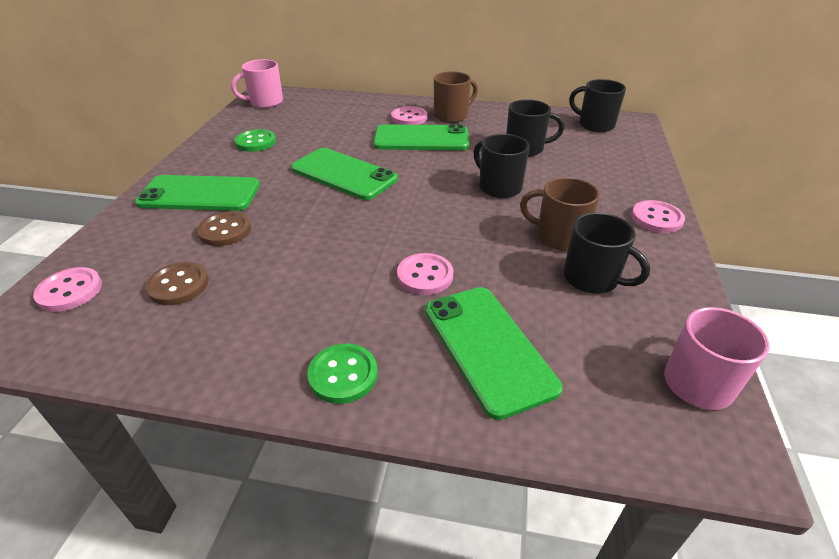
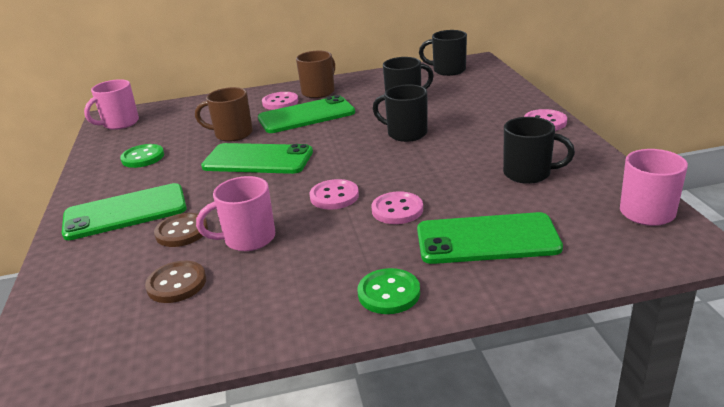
camera: 20 degrees left, 10 degrees down
(70, 291) = (64, 323): pink button -> pink button (334, 196)
(270, 259) = (248, 239): none -> pink mug
(488, 347) = (487, 239): green phone -> green phone turned 45 degrees counterclockwise
(558, 237) = (482, 154): brown mug -> brown mug (232, 134)

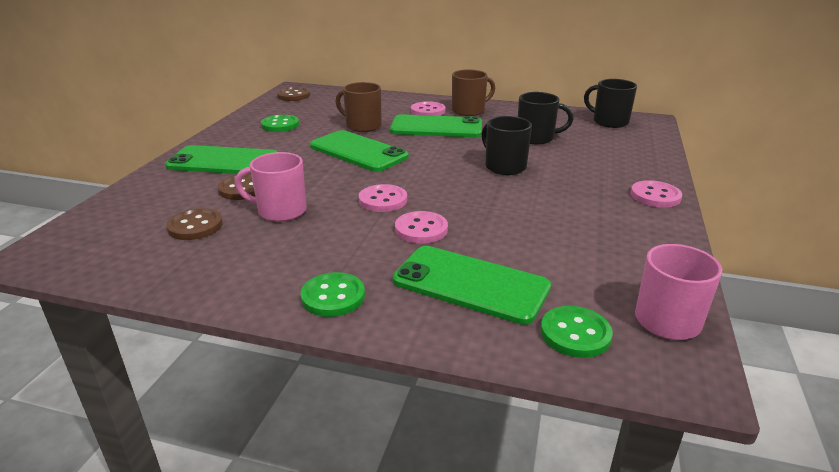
camera: 25 degrees right, 0 degrees up
(120, 123) = (293, 95): pink mug -> brown button
(528, 173) = (581, 239): black mug -> none
(599, 246) = (575, 334): none -> green button

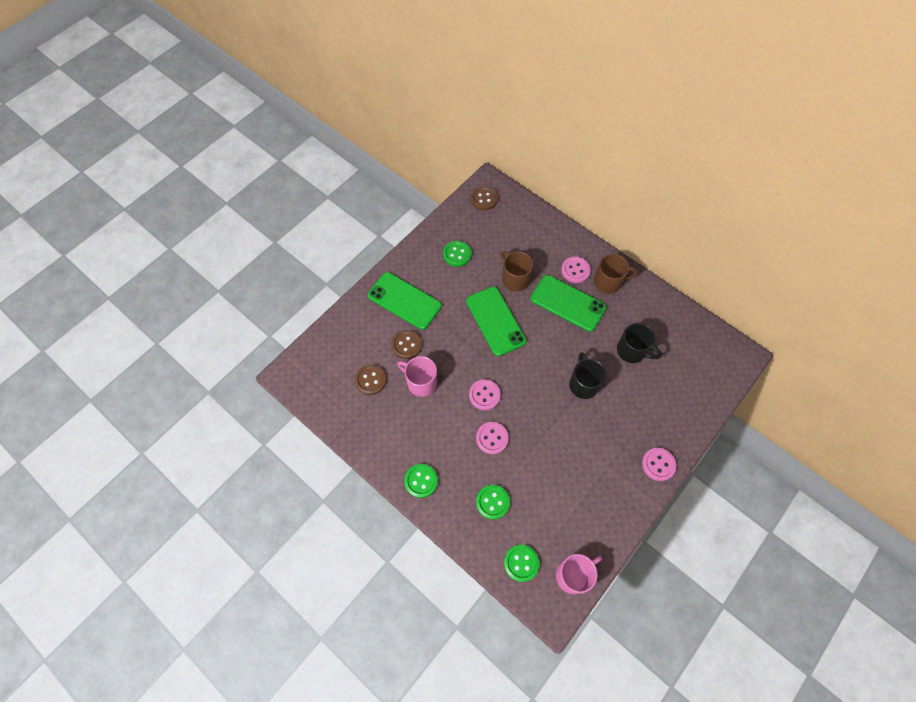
camera: 25 degrees right, 35 degrees up
(470, 284) = (492, 502): green phone -> green button
(609, 122) = (707, 346): black mug -> none

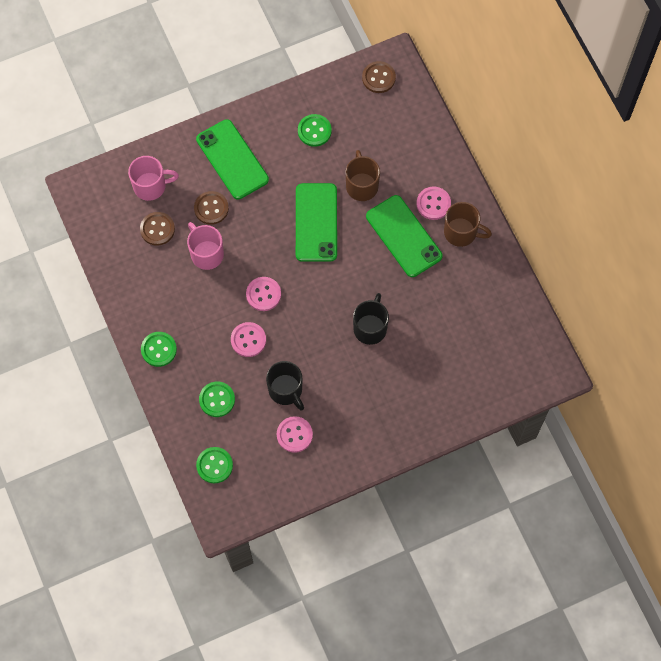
camera: 25 degrees right, 5 degrees up
(573, 575) = (257, 498): pink mug -> pink mug (151, 186)
(632, 351) = (442, 316): black mug -> black mug (286, 390)
(658, 464) = (399, 438): pink button -> pink button (294, 435)

